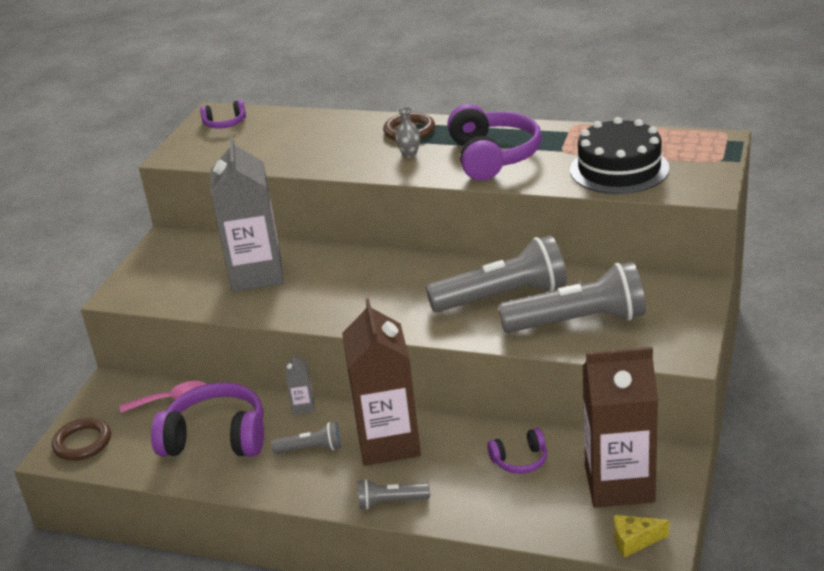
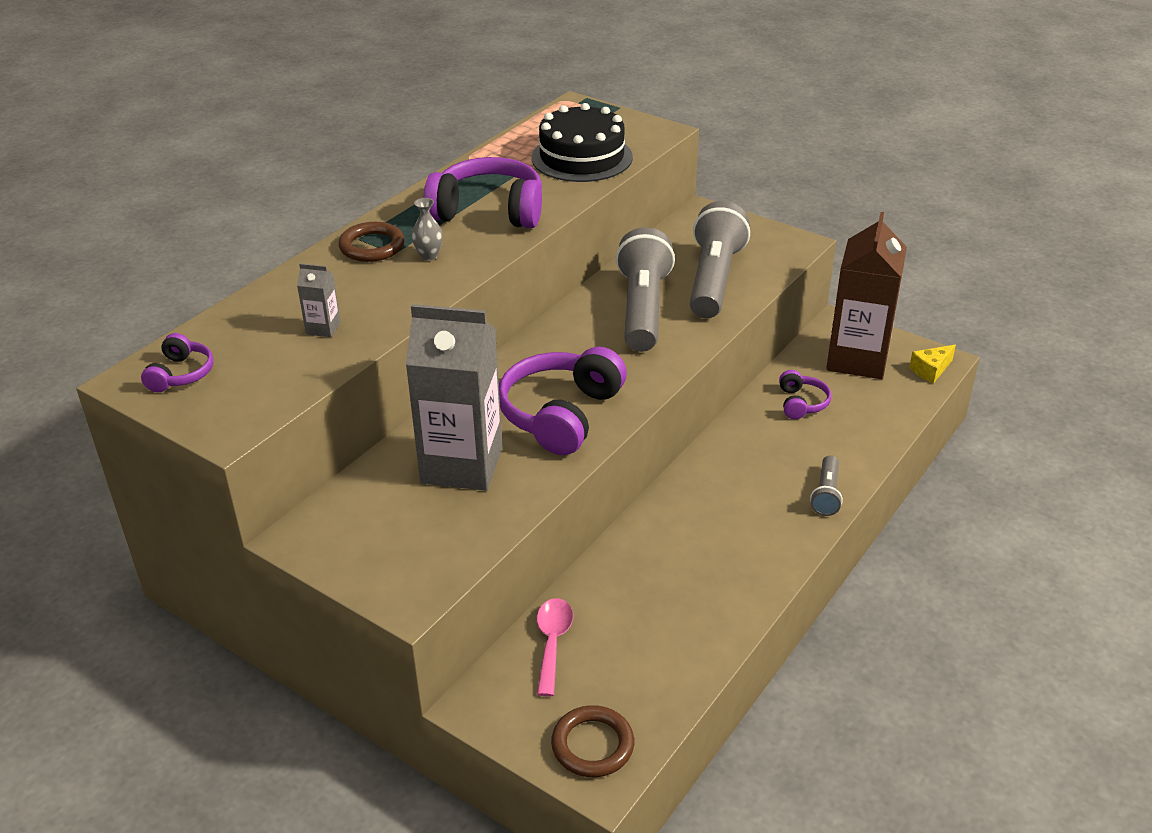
camera: 75 degrees left, 5 degrees up
(216, 438) = (654, 610): purple headphones -> purple headphones (561, 414)
(303, 406) = (636, 529): grey carton -> grey carton (323, 328)
(311, 449) = (715, 535): grey flashlight -> none
(388, 442) = (733, 478): brown carton -> none
(634, 541) = (930, 370): yellow cheese -> yellow cheese turned 45 degrees clockwise

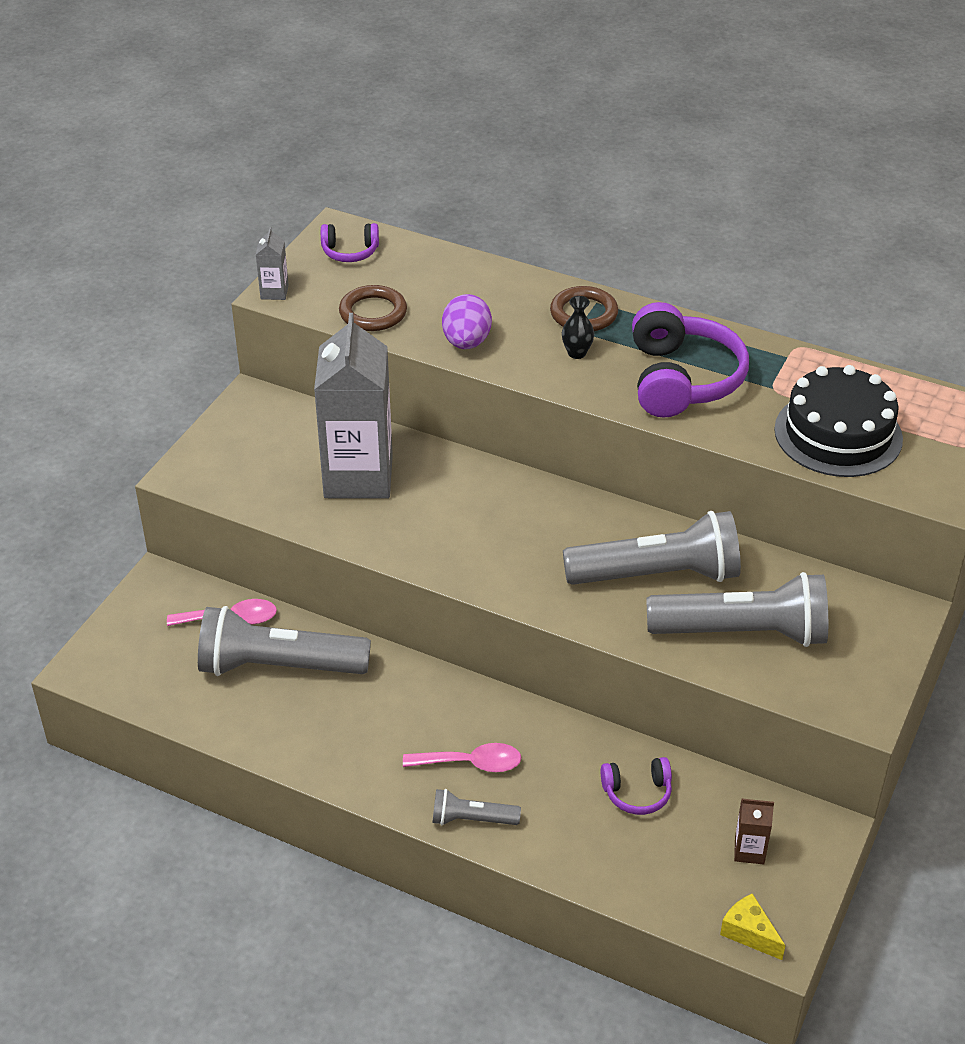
camera: 80 degrees right, 5 degrees up
(323, 328) = (433, 312): grey carton -> grey carton (274, 292)
(383, 313) = (466, 342): none -> purple egg
(429, 256) = (577, 353): grey vase -> black vase
(561, 414) = (447, 532): purple headphones -> none
(592, 745) = (117, 659): brown ring -> brown ring (373, 313)
(627, 608) = (278, 666): none -> grey flashlight
(765, 488) = (471, 763): none -> pink spoon
(857, 359) = (749, 850): brown carton -> brown carton, size x0.40

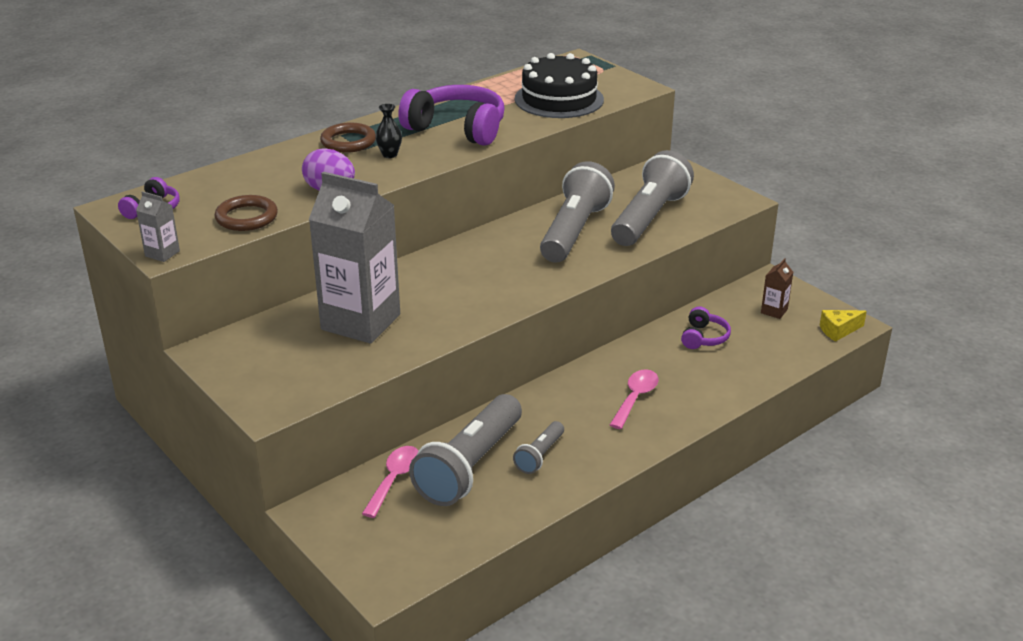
camera: 65 degrees left, 10 degrees down
(472, 819) = (688, 412): grey flashlight -> grey flashlight (540, 455)

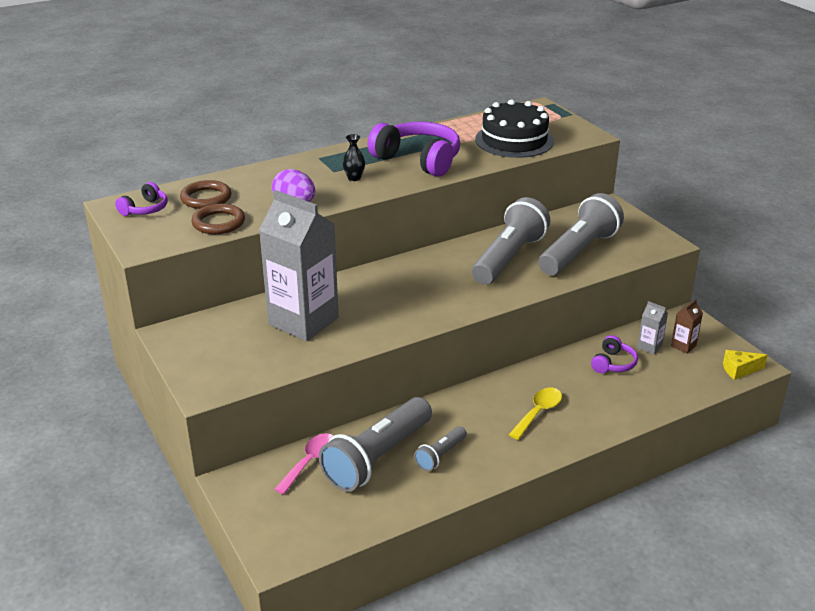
camera: 10 degrees right, 0 degrees up
(162, 253) = (140, 248): grey carton -> grey carton (649, 347)
(348, 142) = (323, 164): brown ring -> brown ring (206, 198)
(635, 398) = (538, 412): pink spoon -> yellow spoon

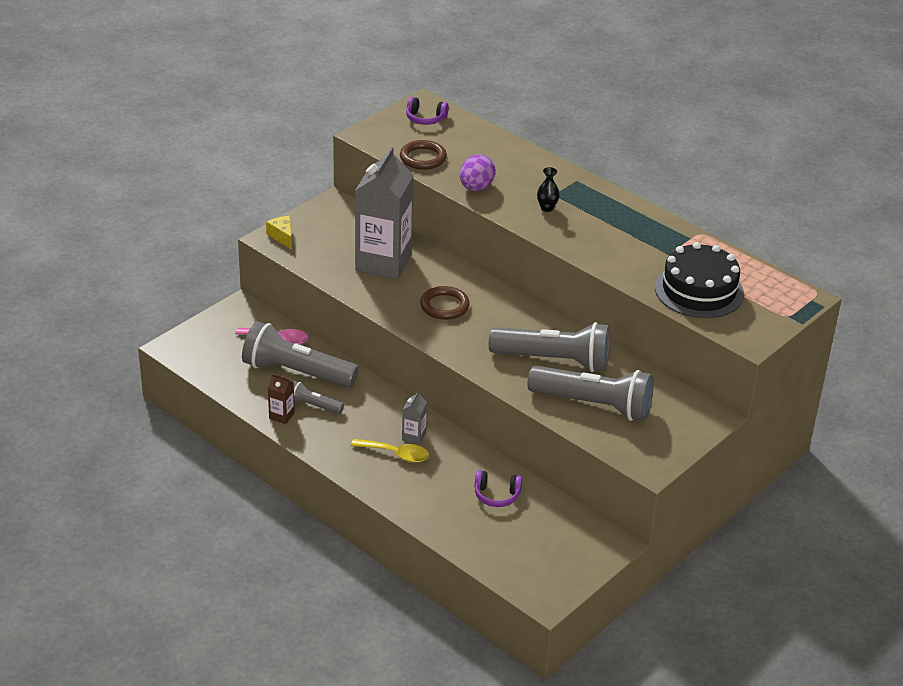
camera: 70 degrees right, 5 degrees up
(206, 198) = (461, 141): brown ring -> brown ring (444, 306)
(418, 160) = (609, 237): purple headphones -> none
(649, 347) = (540, 519): grey carton -> grey carton (414, 436)
(683, 346) = (555, 544): brown carton -> brown carton (281, 416)
(739, 370) = (531, 588): yellow cheese -> yellow cheese (282, 236)

